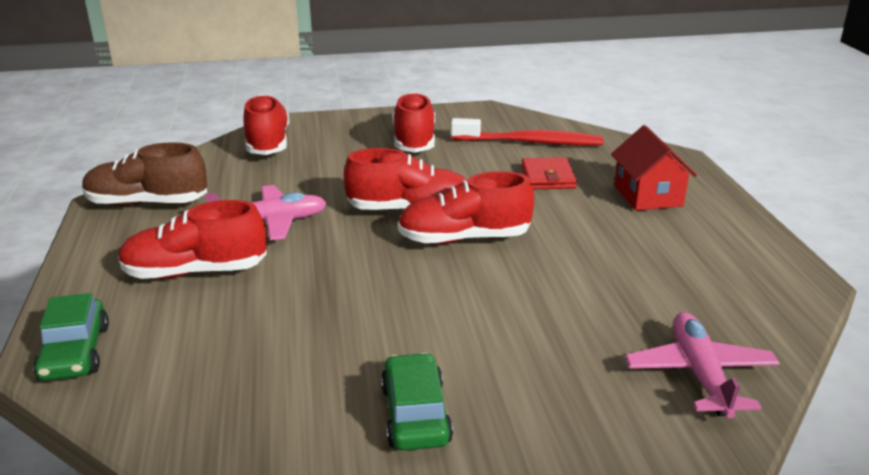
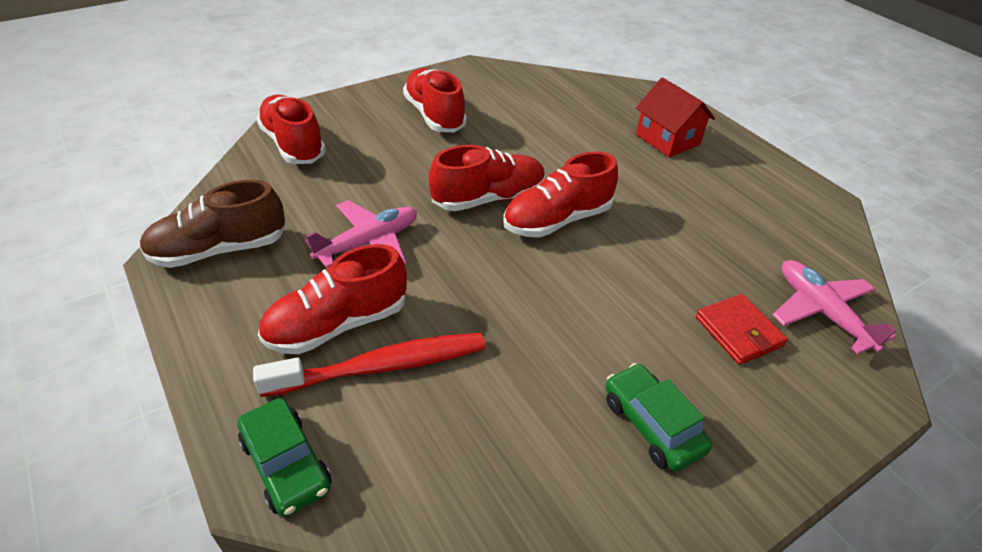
camera: 25 degrees left, 15 degrees up
(530, 142) = (537, 99): red toothbrush -> red toothbrush (383, 366)
(548, 177) = (578, 135): red wallet -> red wallet (738, 331)

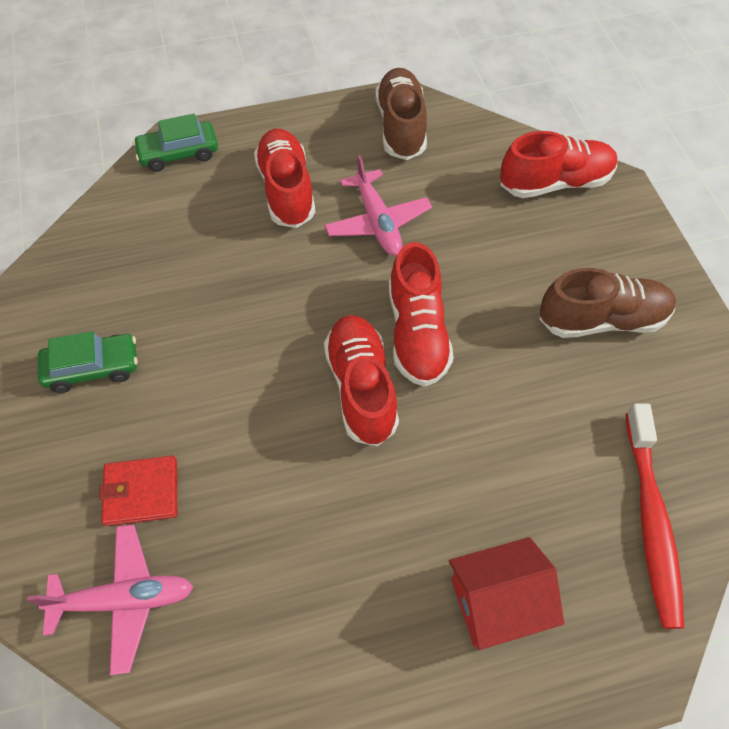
camera: 110 degrees right, 15 degrees up
(383, 366) = (232, 211): red toothbrush -> red toothbrush (651, 521)
(434, 115) = (602, 320): red shoe -> brown shoe

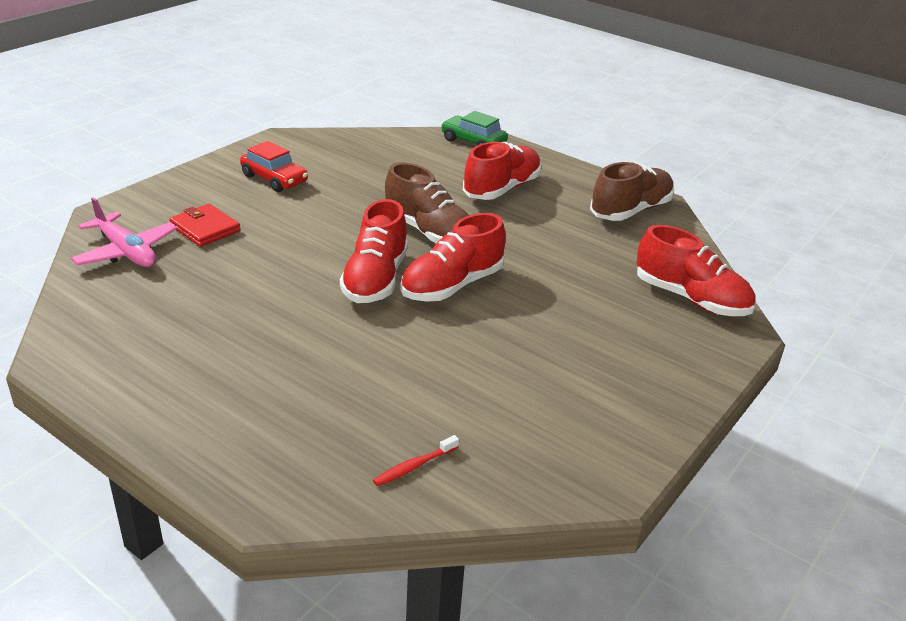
camera: 50 degrees right, 25 degrees down
(93, 368) = (274, 179): green car -> red car
(361, 388) = (375, 279): red shoe -> red shoe turned 150 degrees clockwise
(377, 222) = (527, 233): pink plane -> none
(497, 602) = (260, 405): red house -> none
(602, 320) = (584, 371): brown shoe -> brown shoe (429, 232)
(651, 521) = (414, 466): red toothbrush -> red toothbrush, size x0.43

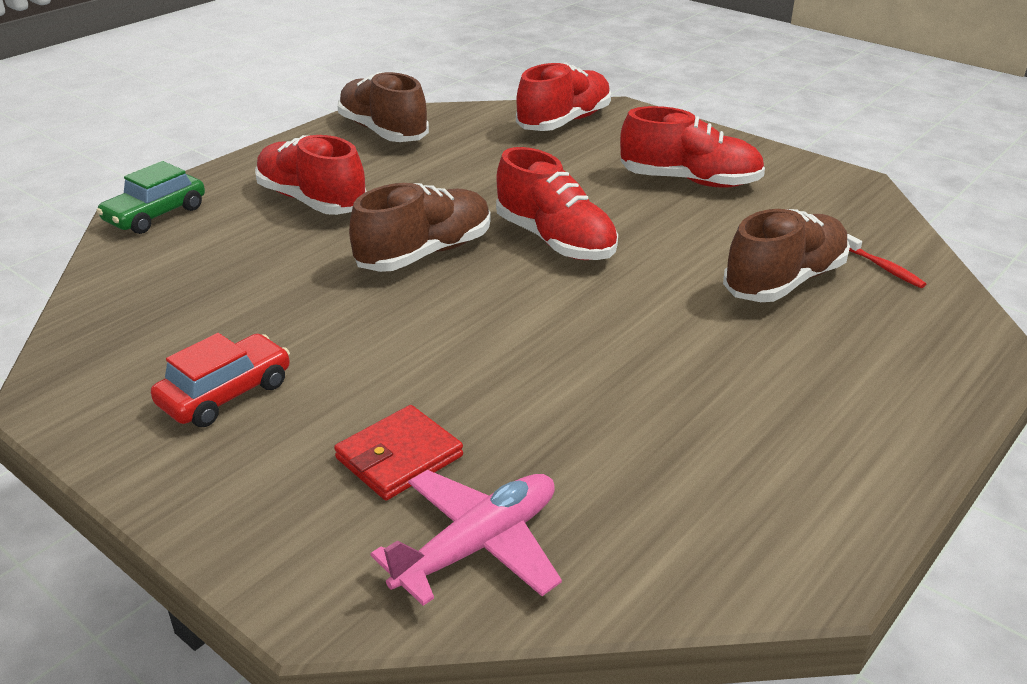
camera: 85 degrees left, 0 degrees up
(375, 279) = (546, 292): red shoe -> red shoe (689, 181)
(389, 397) = (784, 281): none -> brown shoe

